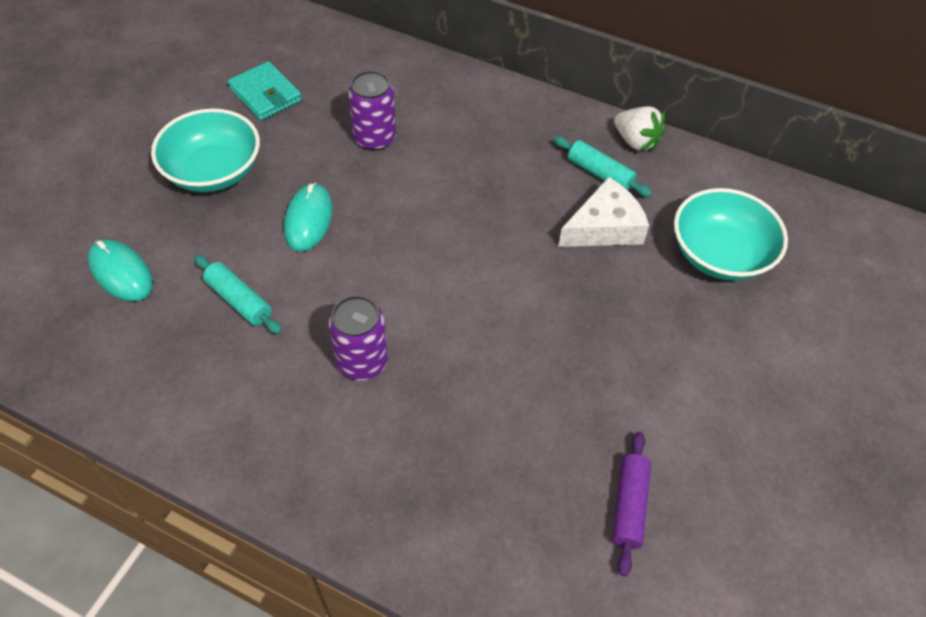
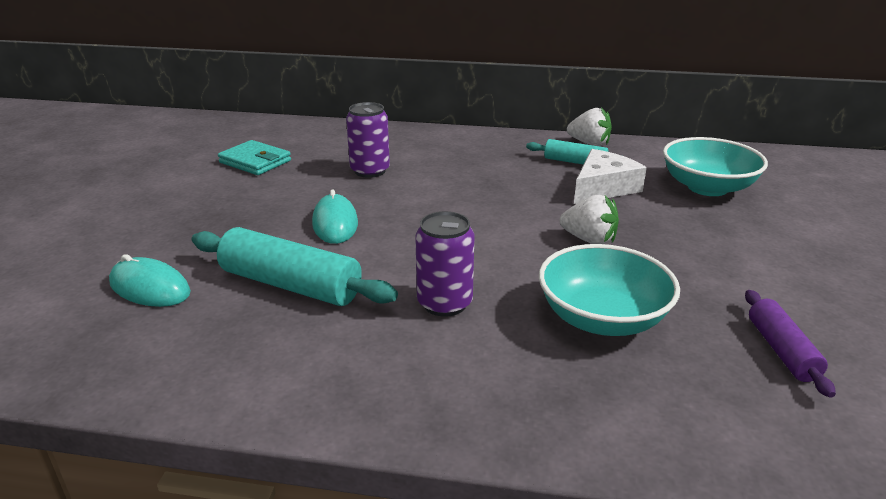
camera: 15 degrees left, 25 degrees down
(214, 171) = (225, 209): turquoise bowl -> turquoise bowl (602, 318)
(239, 300) = (291, 285): turquoise rolling pin -> turquoise rolling pin, size x1.71
(542, 308) = (589, 239): none -> white strawberry

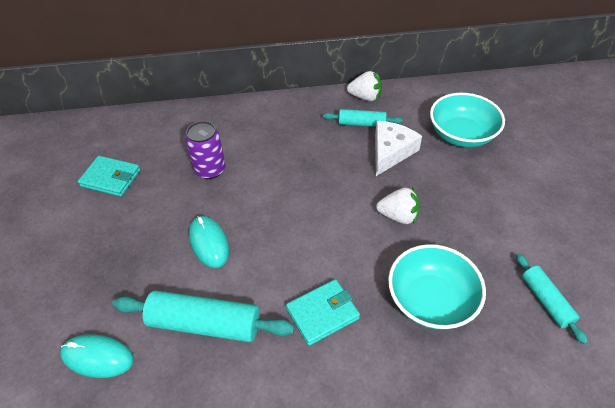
camera: 15 degrees left, 20 degrees up
(444, 303) = (322, 313): purple can -> turquoise wallet
(781, 350) = (546, 301): purple rolling pin -> turquoise rolling pin

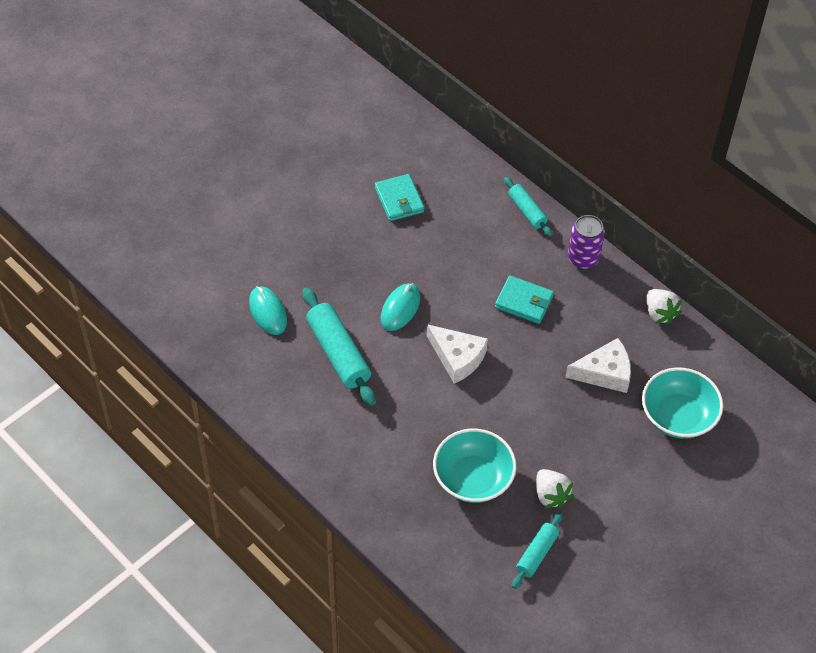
camera: 50 degrees right, 5 degrees up
(210, 169) = (467, 258): purple can -> purple can (583, 258)
(296, 233) = (457, 357): none -> white cheese
(322, 313) = (404, 417): turquoise wallet -> turquoise wallet (524, 302)
(361, 124) = (620, 331): turquoise rolling pin -> turquoise rolling pin (527, 211)
(398, 216) = (535, 416): white strawberry -> white strawberry (550, 495)

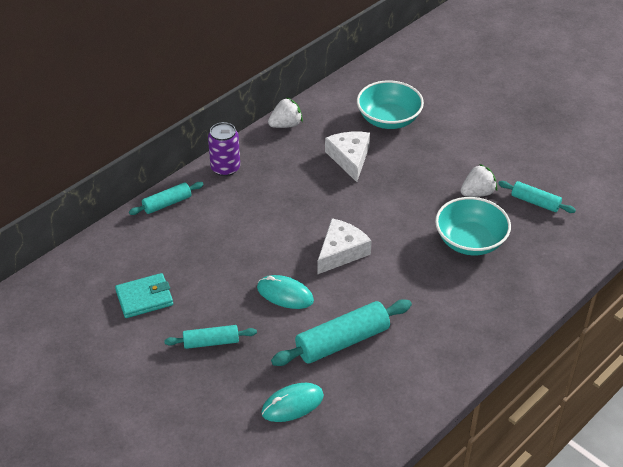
camera: 90 degrees left, 10 degrees down
(343, 251) = (211, 342): none -> turquoise rolling pin
(524, 302) = (275, 207): turquoise wallet -> none

